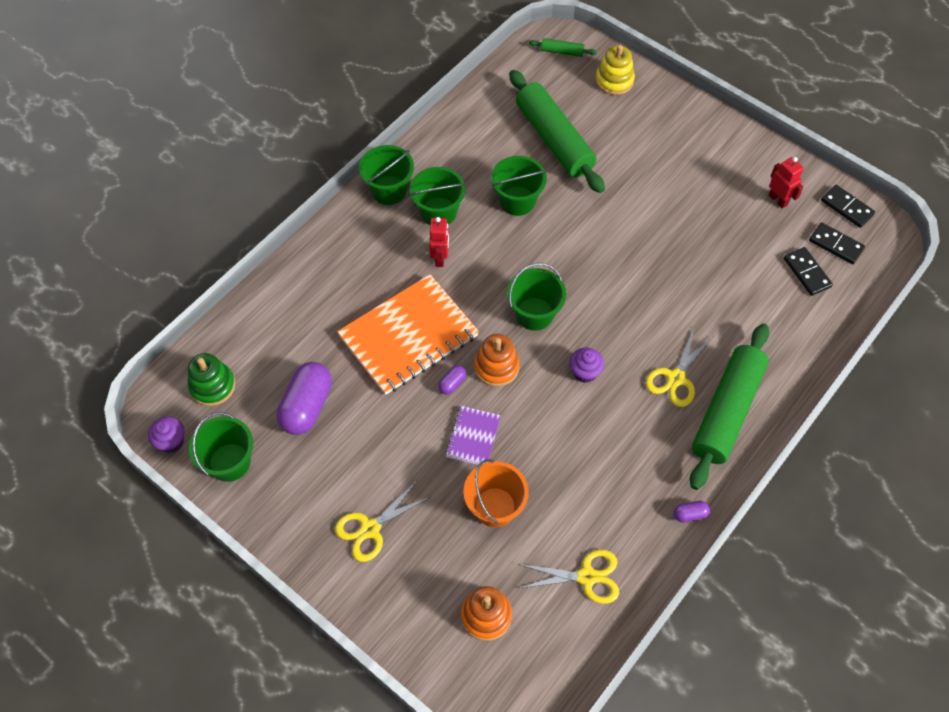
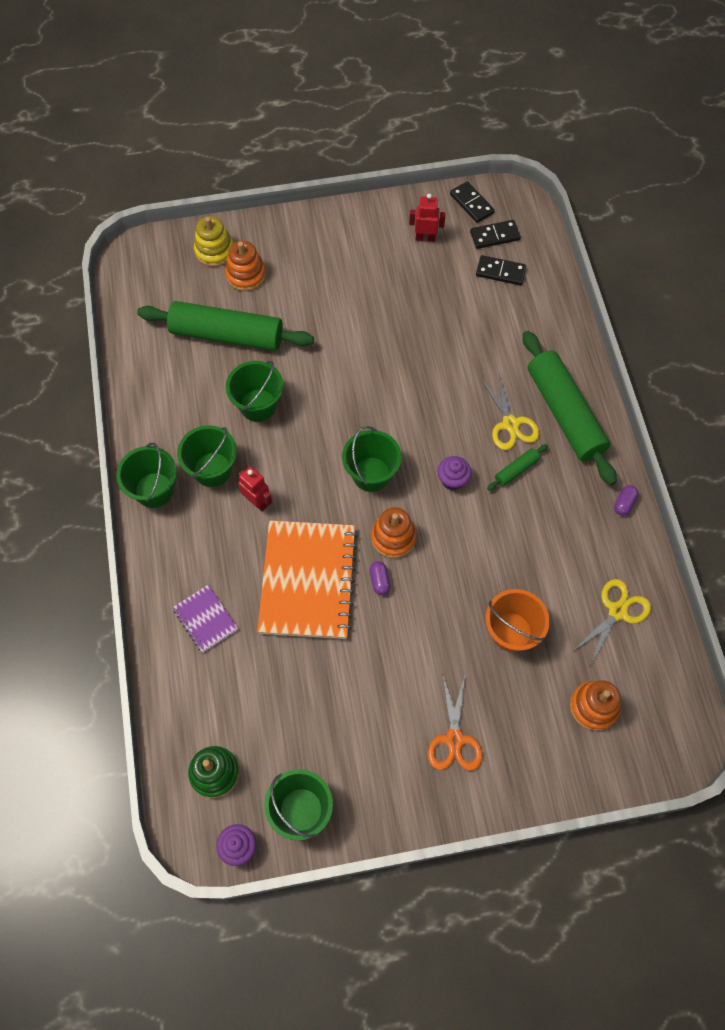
camera: 50 degrees left, 5 degrees up
(307, 406) = (302, 708): purple capsule -> none
(370, 529) = (454, 739): yellow scissors -> orange scissors
(473, 437) = (439, 601): purple notebook -> purple notebook (205, 619)
(562, 51) = (149, 262): green rolling pin -> green rolling pin (516, 470)
(615, 113) = (246, 275): none -> orange stacking toy
(846, 208) = (471, 204): black domino -> black domino turned 60 degrees clockwise

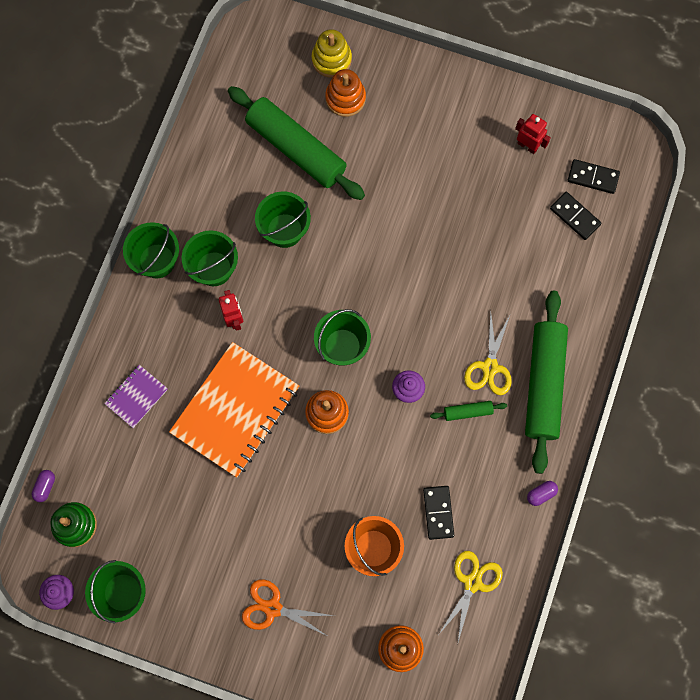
camera: 30 degrees right, 10 degrees up
(205, 619) = (136, 396): purple notebook -> purple notebook turned 45 degrees clockwise
(379, 581) = (293, 443): purple capsule -> purple capsule (45, 487)
(454, 739) = (273, 608): orange scissors -> orange scissors turned 75 degrees clockwise
(471, 204) = (592, 133): black domino -> black domino (438, 512)
(617, 611) = (472, 583): yellow scissors -> yellow scissors turned 45 degrees counterclockwise

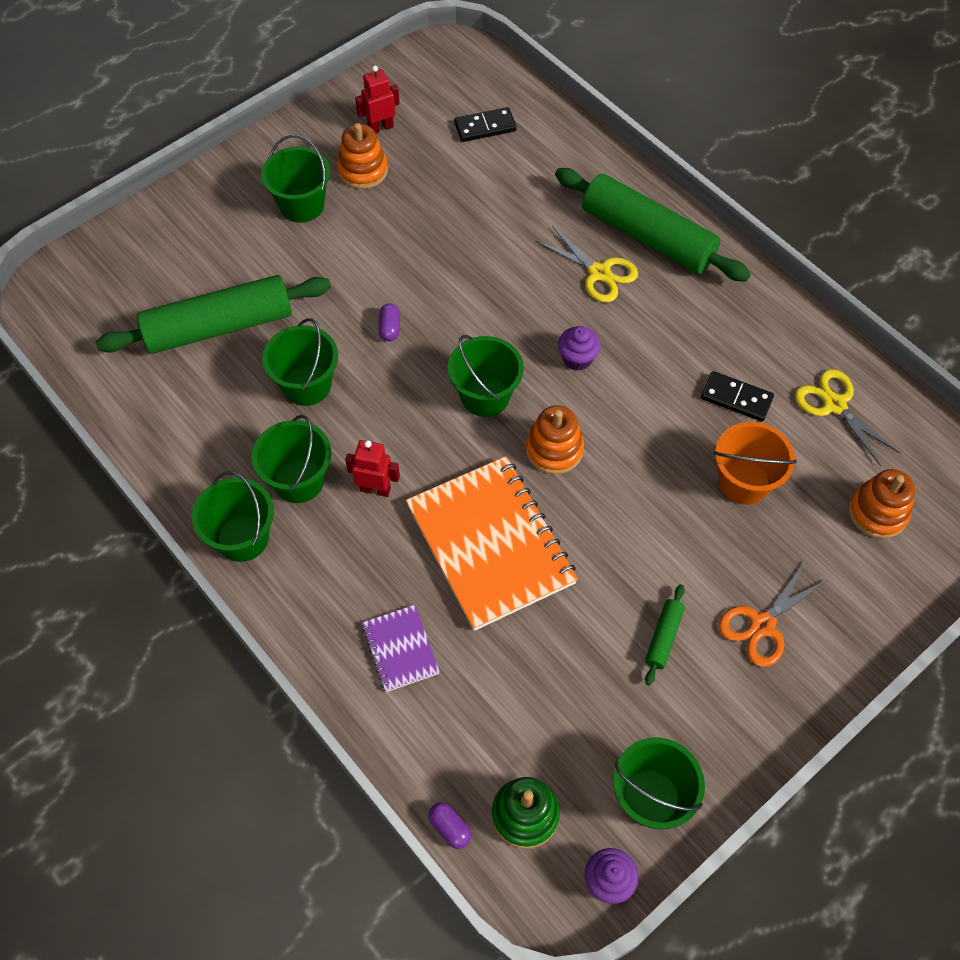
camera: 60 degrees left, 15 degrees down
(331, 59) = (144, 244): yellow stacking toy -> none
(345, 98) = (199, 253): orange stacking toy -> orange stacking toy (363, 170)
(425, 137) = (302, 205): none -> green bucket
(468, 411) = (637, 316): green rolling pin -> green rolling pin (663, 637)
(541, 494) = (767, 296): purple capsule -> purple capsule (390, 328)
(593, 177) = (454, 94): black domino -> none

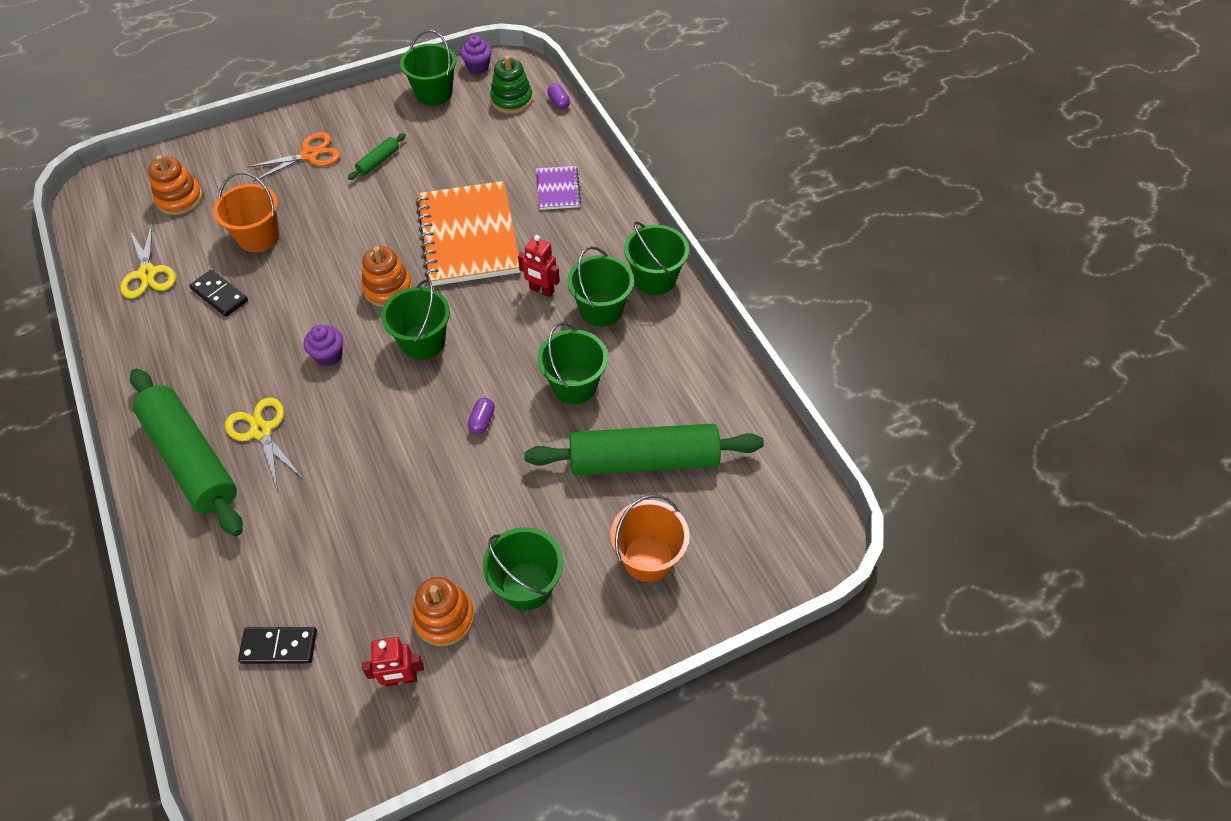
camera: 165 degrees left, 5 degrees down
(200, 246) = (648, 558): none -> orange bucket

